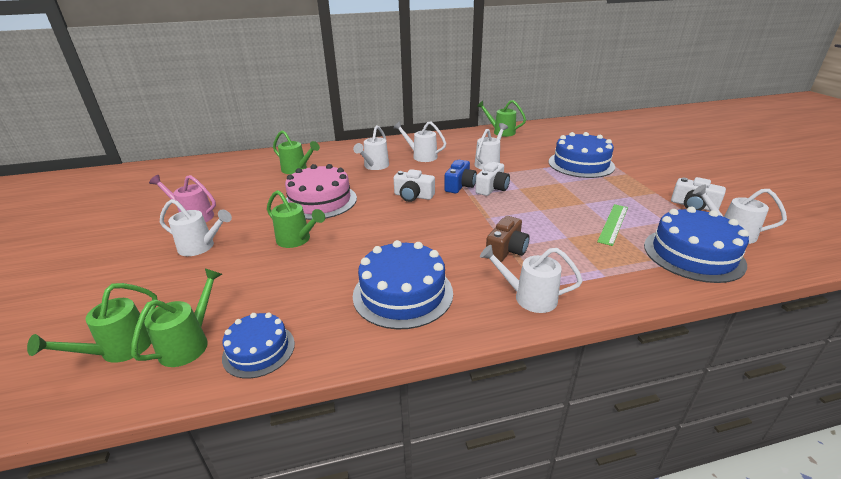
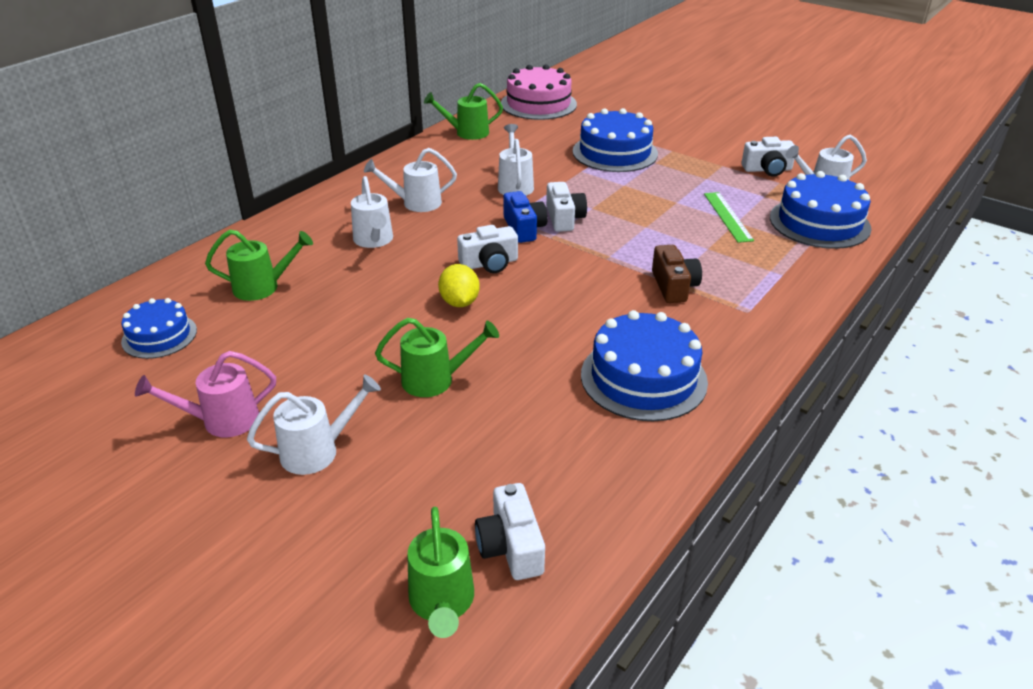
camera: 40 degrees left, 5 degrees up
(189, 343) = (511, 546): green watering can -> white camera
(259, 350) = (594, 507): blue cake -> blue cake (159, 336)
(320, 201) = (379, 318): pink cake -> pink cake (538, 104)
(368, 209) = (459, 302): none -> yellow lemon
(529, 297) = (751, 325): white watering can -> none

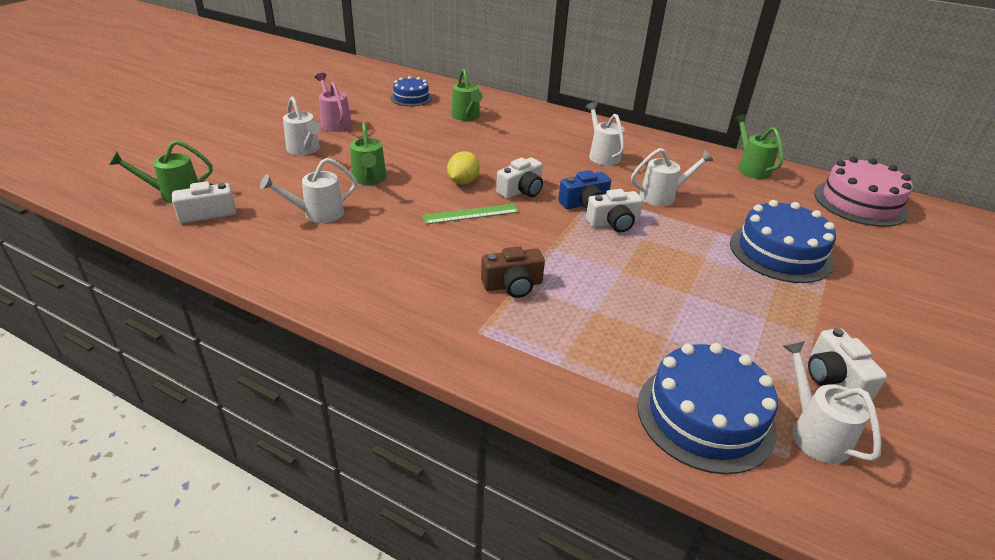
camera: 80 degrees right, 0 degrees up
(374, 241) = (537, 144): white watering can -> white watering can (317, 214)
(459, 302) = (463, 182): yellow lemon -> yellow lemon turned 45 degrees counterclockwise
(489, 263) = (521, 191): white camera -> white camera turned 105 degrees counterclockwise
(643, 378) = (370, 264): blue cake -> none
(727, 216) = (676, 331): green ruler -> green ruler (471, 214)

